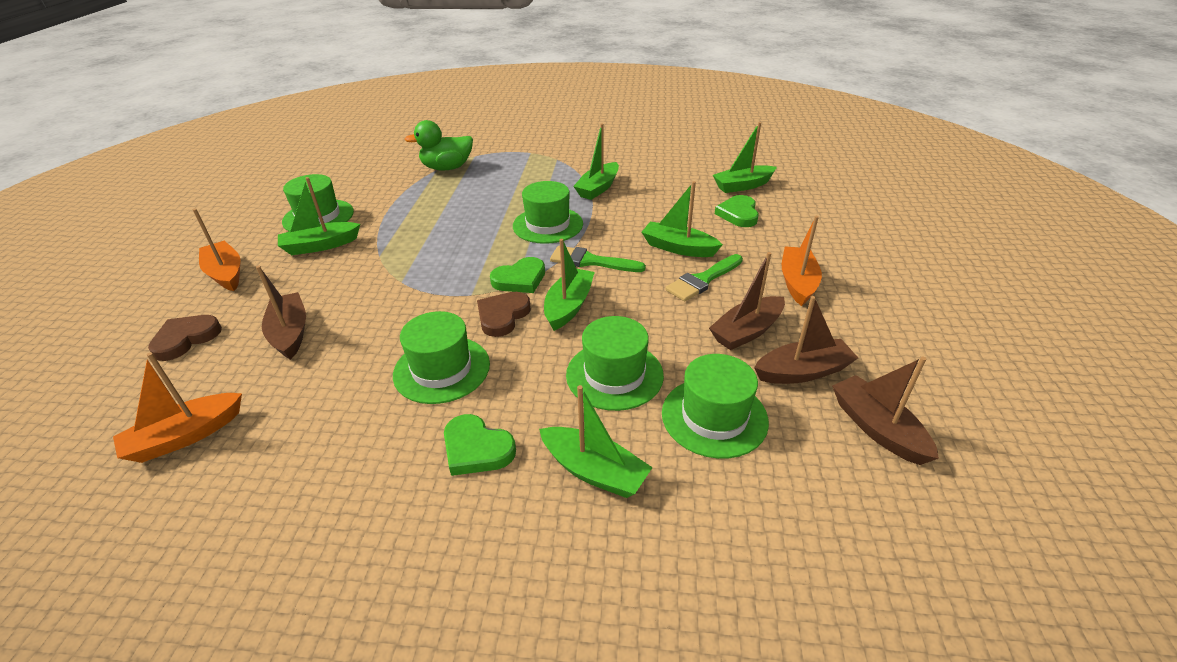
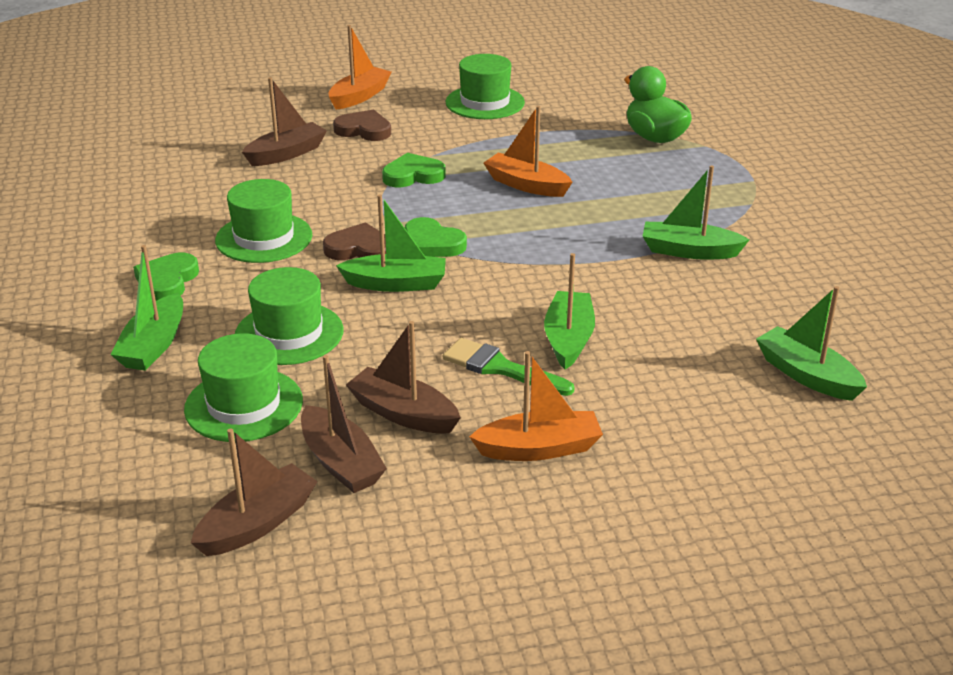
camera: 70 degrees right, 5 degrees down
(185, 436) = (152, 157): orange boat -> orange boat (526, 185)
(186, 339) = (261, 115): brown heart -> brown heart (364, 130)
(320, 246) = (431, 121): green boat -> none
(548, 225) = (562, 235): green hat -> none
(590, 261) = (496, 280): green brush -> none
(738, 214) = (704, 380): green heart -> green heart (413, 175)

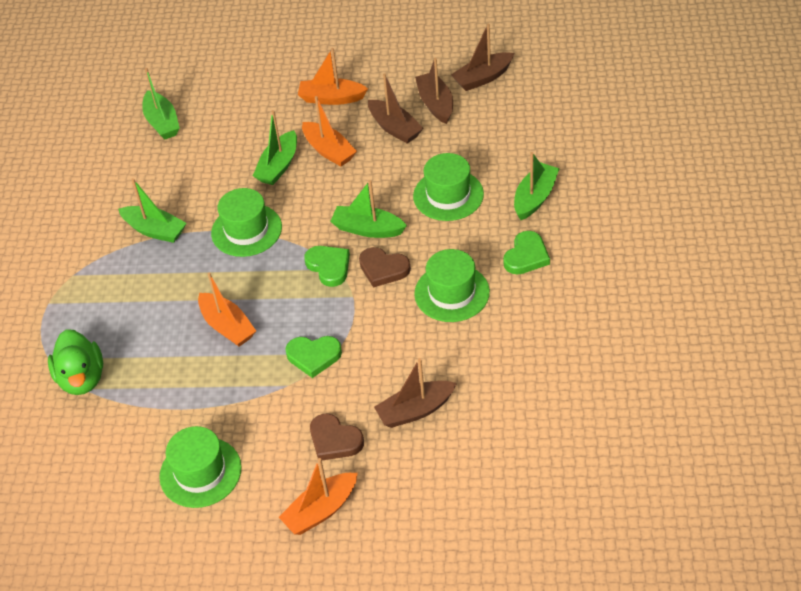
camera: 160 degrees left, 15 degrees up
(244, 405) = (482, 146): green hat -> green hat (246, 230)
(500, 368) = (329, 151): green brush -> orange boat

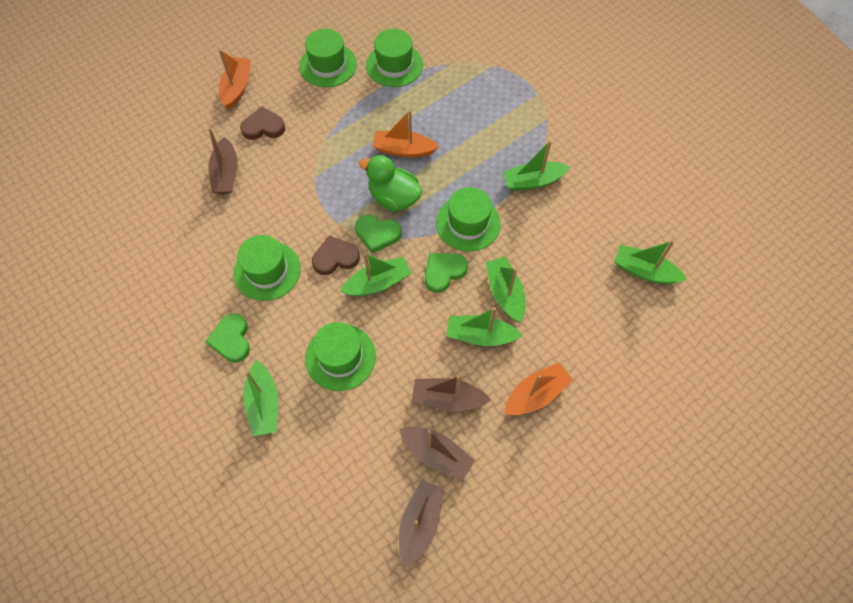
camera: 135 degrees right, 15 degrees up
(82, 378) = (458, 67): green duck -> green duck (394, 198)
(136, 424) = (394, 65): none -> green hat
(314, 356) = (325, 166): green heart -> green heart (443, 272)
(329, 151) = (480, 335): orange boat -> green boat
(415, 410) = (226, 174): brown boat -> brown boat turned 150 degrees clockwise

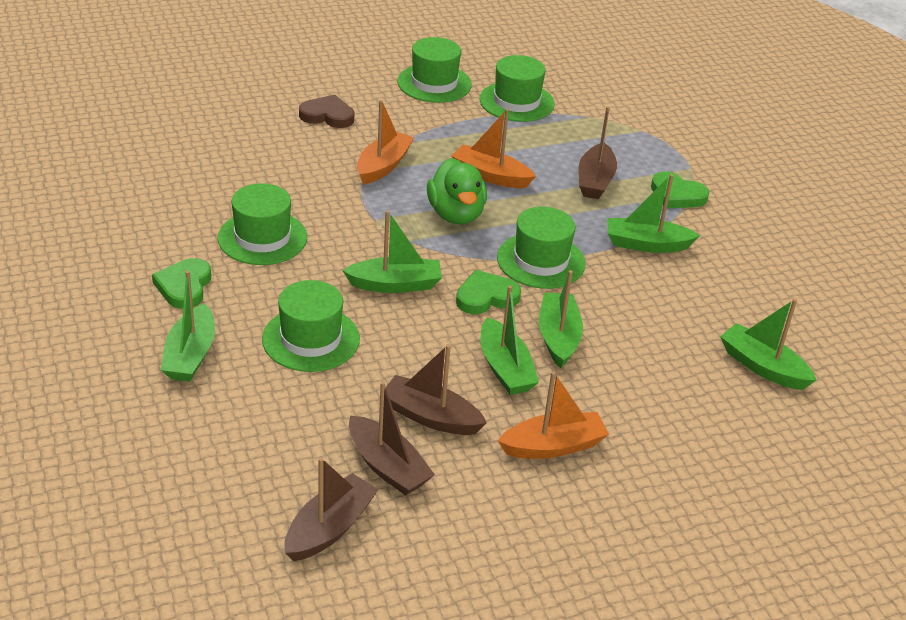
camera: 15 degrees right, 25 degrees down
(226, 174) = (260, 143): brown boat -> brown boat (595, 181)
(237, 88) = (314, 77): orange boat -> orange boat (383, 166)
(335, 257) = (353, 248): brown heart -> none
(377, 234) = (418, 241): green heart -> green heart (677, 195)
(394, 198) = (456, 214): green duck -> green duck turned 150 degrees counterclockwise
(480, 335) = (505, 368): green boat -> green boat turned 135 degrees counterclockwise

